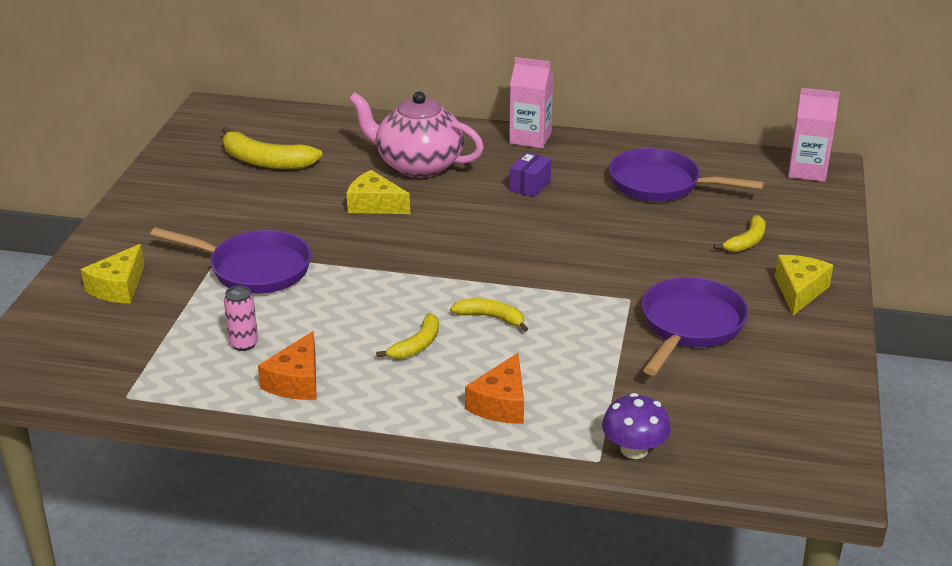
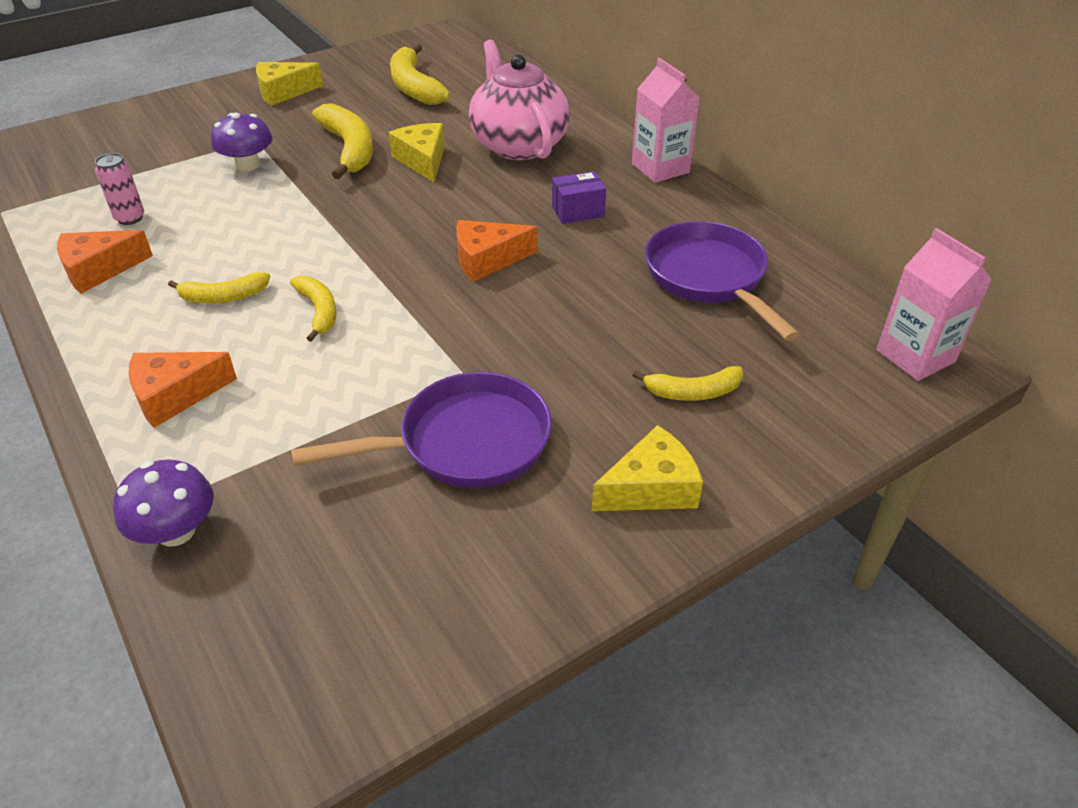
camera: 45 degrees right, 10 degrees up
(118, 287) = (151, 130): yellow cheese -> yellow cheese (283, 92)
(254, 269) = (248, 165): purple pan -> purple mushroom
(308, 223) = (349, 149): none -> yellow banana
(531, 238) = (487, 259): none -> orange cheese

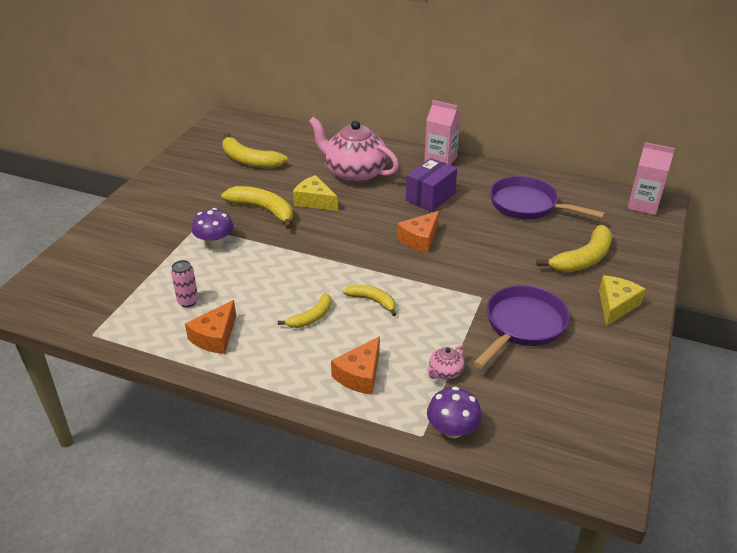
camera: 35 degrees left, 5 degrees down
(275, 449) = (445, 372): none -> pink teapot
(283, 92) = (171, 191): yellow cheese -> none
(578, 211) = (430, 197): purple box -> purple box, size x1.55
(692, 392) = (583, 259): yellow banana -> yellow banana, size x1.69

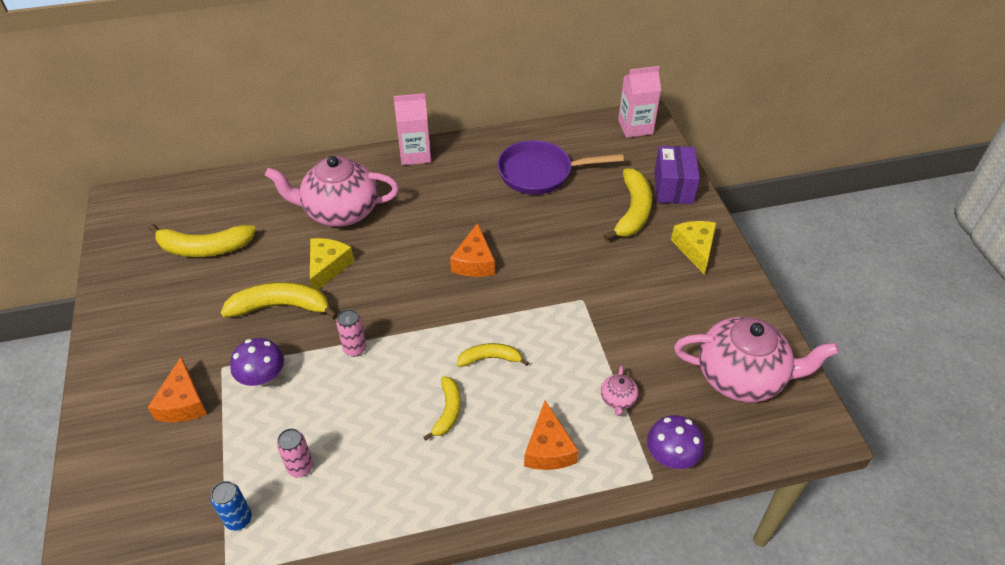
camera: 35 degrees left, 10 degrees up
(126, 310) = (238, 519): none -> blue can
(215, 336) = (369, 492): orange cheese -> orange cheese (183, 402)
(286, 253) = (355, 349): none -> pink can
(314, 201) = (328, 267): yellow cheese -> yellow cheese turned 105 degrees clockwise
(430, 197) = (443, 206): purple box -> purple box (673, 187)
(522, 325) = (640, 311): purple pan -> none
(569, 409) = (741, 377): none -> pink teapot

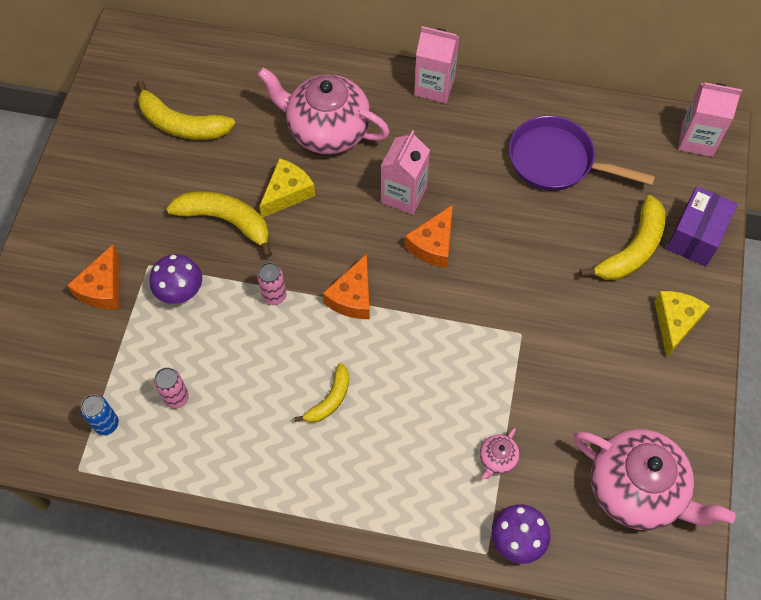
camera: 25 degrees right, 15 degrees up
(430, 235) = (403, 195): none -> pink carton
(490, 358) = (396, 361): yellow banana -> none
(548, 448) = (404, 479): orange cheese -> orange cheese (352, 297)

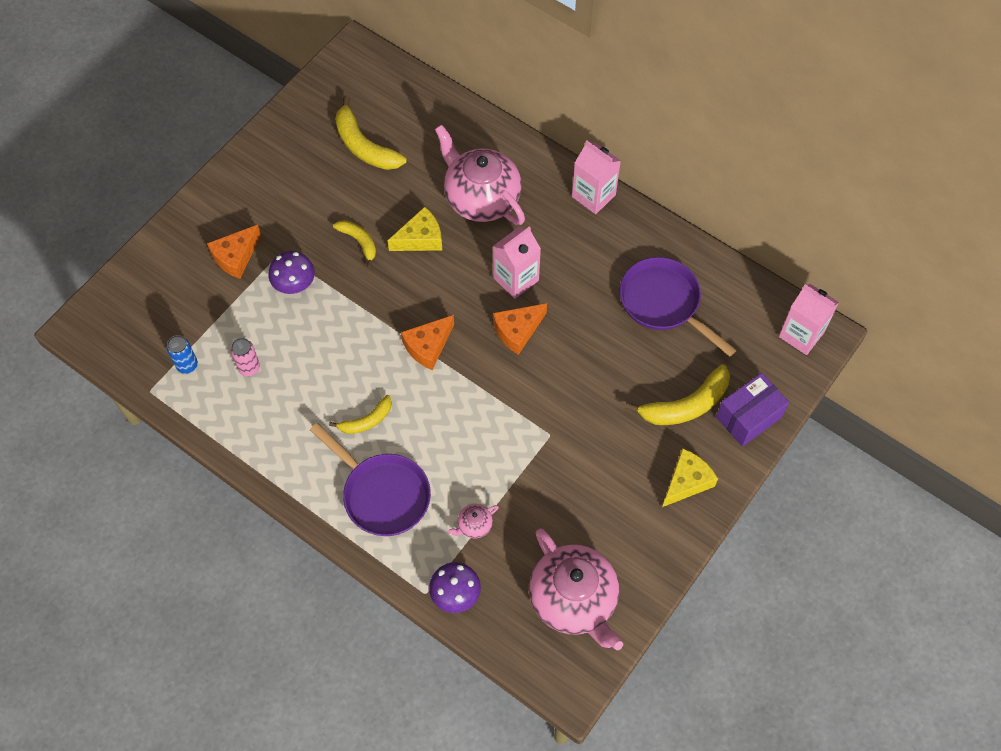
camera: 25 degrees right, 0 degrees up
(226, 221) = (359, 242): yellow banana -> yellow banana, size x0.59
(274, 296) = (366, 319): pink can -> none
(387, 469) = (382, 494): none -> purple pan

